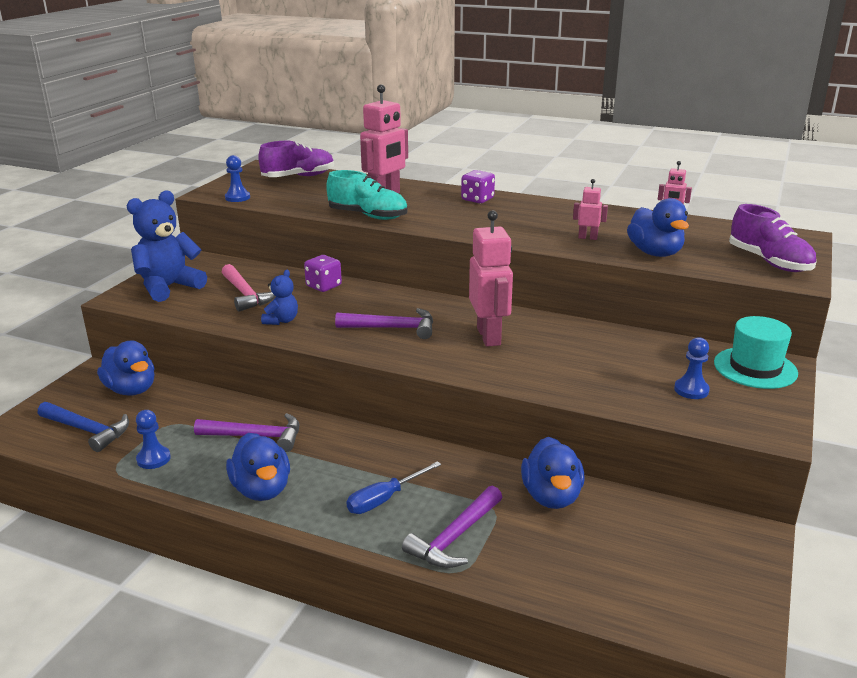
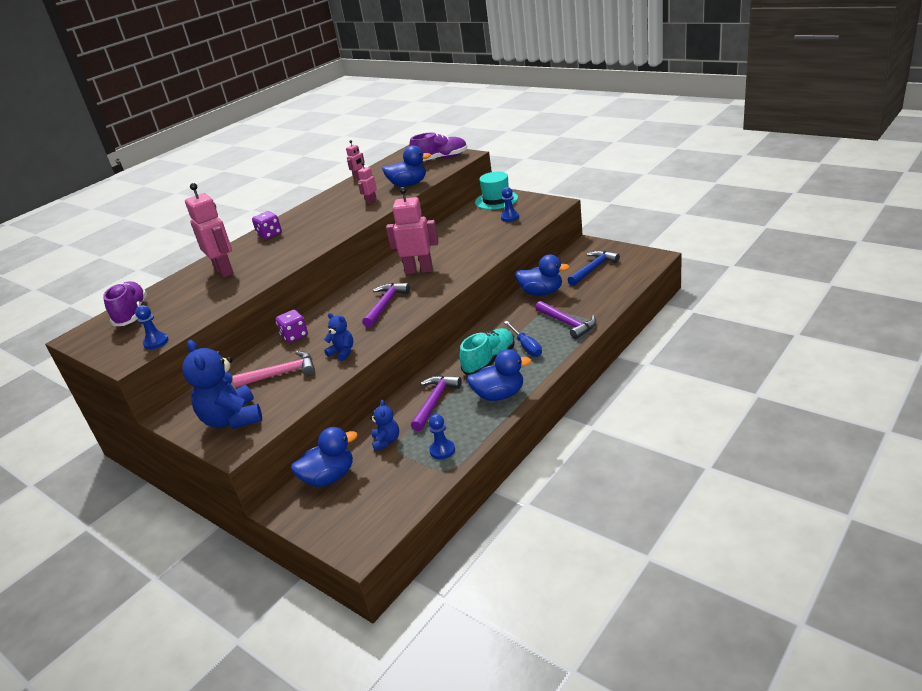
camera: 70 degrees left, 5 degrees up
(87, 430) = (383, 495): blue hammer -> blue hammer (593, 269)
(184, 414) = (386, 441): none -> blue teddy bear
(368, 216) = (263, 276): turquoise shoe -> turquoise shoe (489, 361)

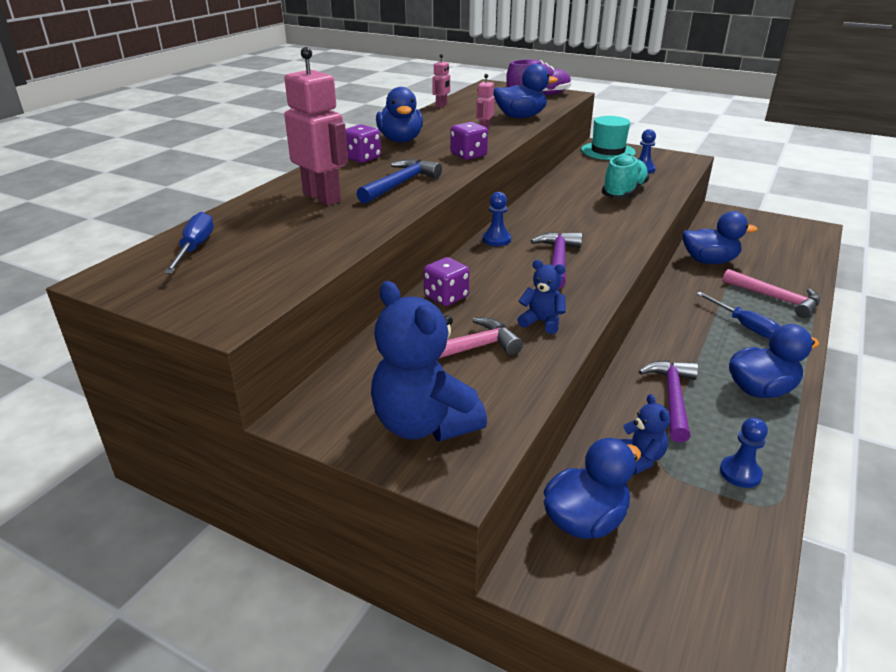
camera: 15 degrees left, 0 degrees up
(131, 314) = (195, 248): purple shoe -> blue screwdriver
(156, 342) = (268, 291): blue pawn -> blue pawn (496, 240)
(306, 215) = (400, 140): none -> blue duck
(342, 227) = (468, 155): none -> purple dice
(419, 270) = (571, 221): pink robot -> none
(489, 361) = (708, 343): turquoise shoe -> turquoise shoe (624, 192)
(567, 323) = (775, 298): purple hammer -> pink hammer
(593, 269) = (752, 237): blue hammer -> blue hammer (400, 184)

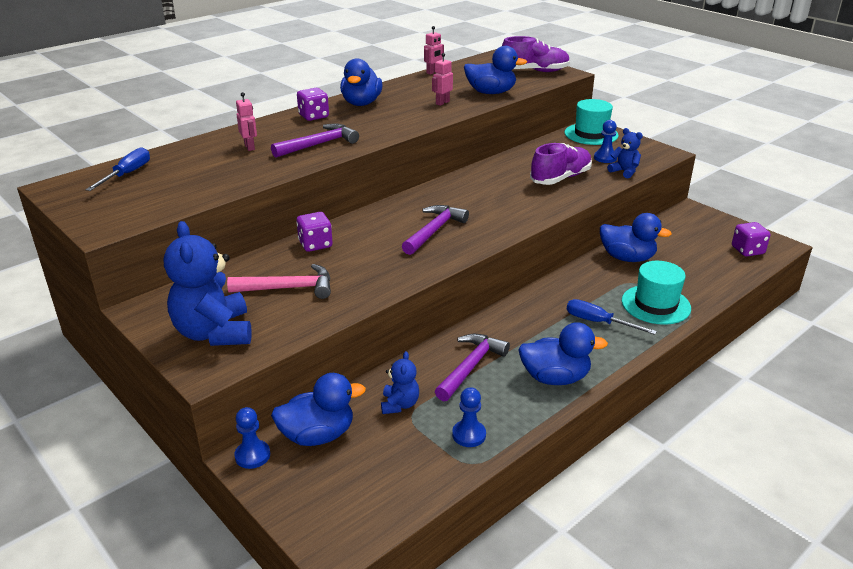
camera: 20 degrees right, 0 degrees up
(322, 197) = (250, 147): pink robot -> pink robot, size x0.49
(400, 184) = (319, 144): blue hammer -> purple hammer
(468, 155) = (402, 125): purple dice -> purple dice (747, 250)
(496, 240) = (401, 204): blue pawn -> blue pawn (252, 455)
(542, 322) = (369, 278): blue teddy bear -> blue teddy bear (624, 172)
(624, 192) = (560, 178): turquoise shoe -> purple shoe
(744, 326) = (598, 322): blue screwdriver -> blue screwdriver turned 135 degrees clockwise
(775, 298) = (655, 304): pink hammer -> turquoise hat

